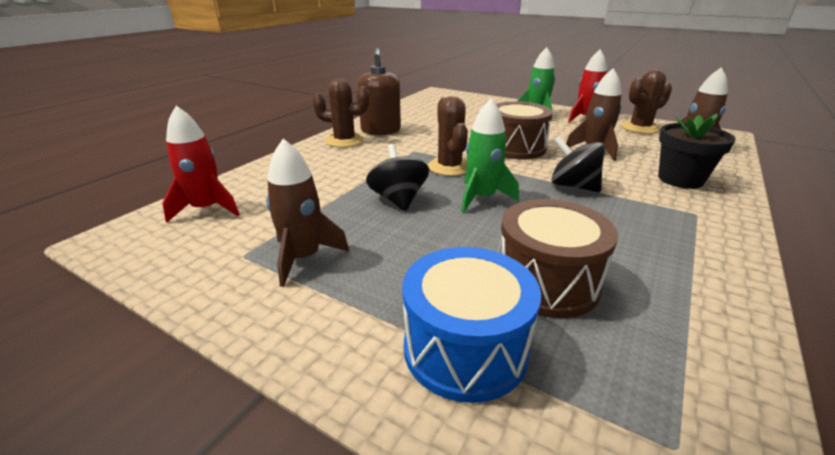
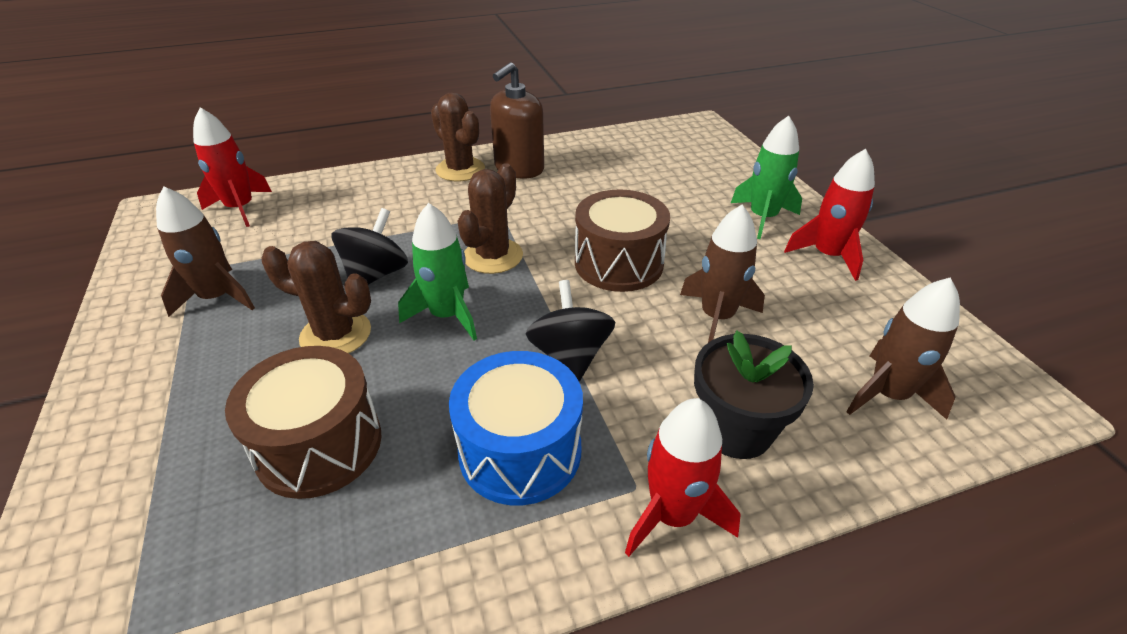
camera: 40 degrees right, 10 degrees up
(465, 348) = (166, 453): blue drum -> blue drum (520, 451)
(640, 128) = (883, 314): brown cactus -> brown cactus (336, 334)
(725, 214) = (673, 515): none -> red rocket

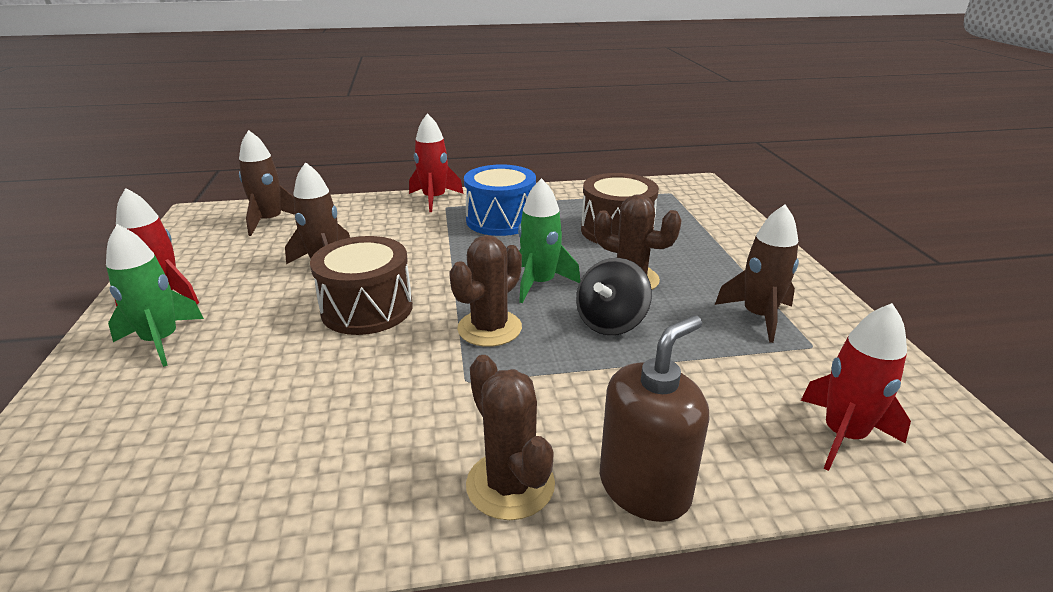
camera: 170 degrees left, 10 degrees down
(519, 168) = (407, 474): brown soap dispenser -> brown soap dispenser (644, 487)
(570, 356) = (452, 252): black spinning top -> none
(736, 430) = (375, 217): black flower pot -> none

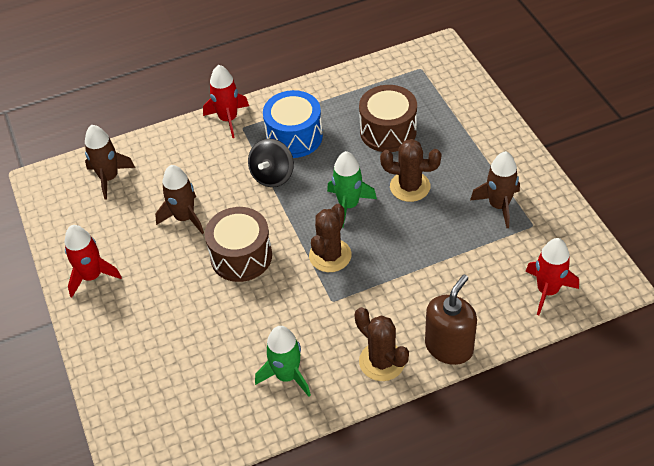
camera: 10 degrees left, 20 degrees up
(161, 341) = (123, 315): green rocket -> green rocket (287, 375)
(611, 322) = (406, 232): black spinning top -> black spinning top (272, 175)

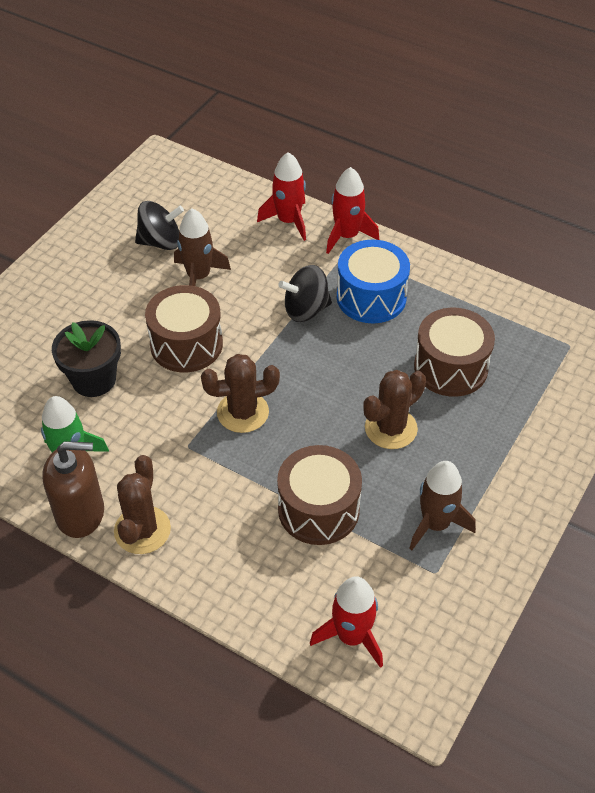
camera: 50 degrees right, 0 degrees up
(92, 276) = (82, 255): red rocket -> red rocket (288, 221)
(109, 178) = (201, 199): brown rocket -> none
(128, 222) = (160, 242): none -> black spinning top
(223, 327) = (94, 380): none -> black flower pot
(348, 205) = (320, 390): green rocket -> none
(410, 186) = (391, 428): brown cactus -> brown cactus turned 75 degrees clockwise
(442, 257) = (318, 509): none -> brown drum
(449, 347) = (203, 580): brown soap dispenser -> brown soap dispenser (80, 513)

